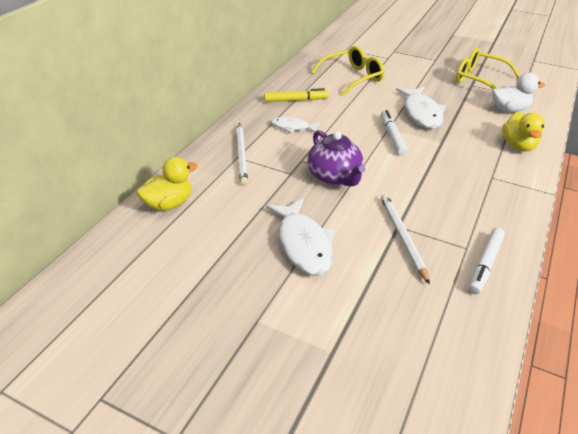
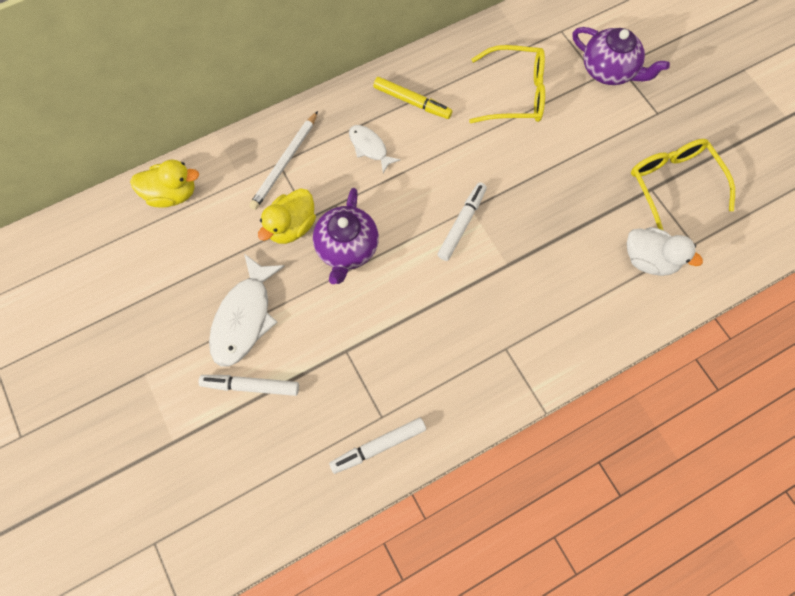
camera: 35 degrees right, 30 degrees up
(354, 280) = (251, 386): none -> white marker
(390, 54) = (609, 70): none -> purple teapot
(402, 237) = (336, 367): white pencil -> none
(421, 113) = (533, 205): white fish -> none
(518, 146) = (588, 323): yellow duck -> yellow duck (292, 226)

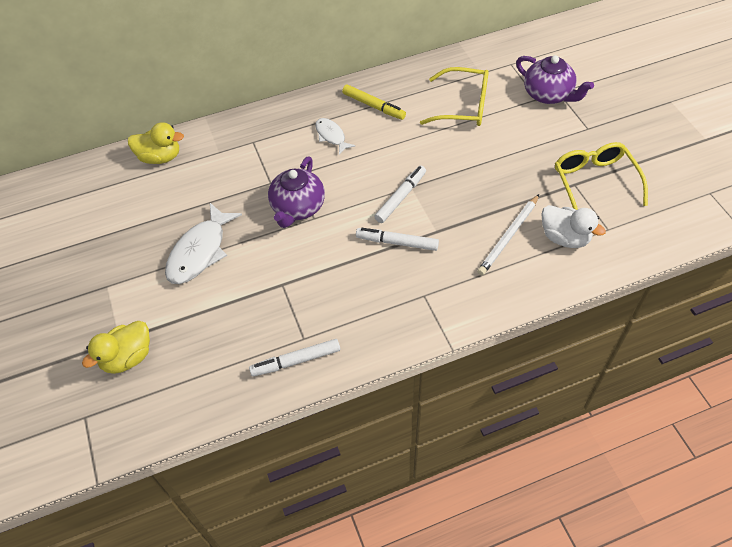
camera: 10 degrees right, 15 degrees down
(251, 386) = (194, 303): white marker -> white marker (397, 242)
(285, 162) = (258, 142): white pencil -> white pencil (508, 236)
(292, 226) = (254, 188): yellow duck -> yellow duck (128, 357)

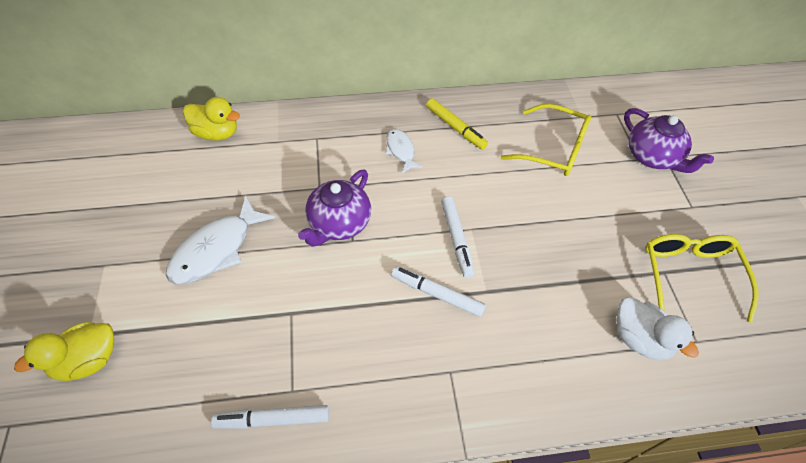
camera: 10 degrees right, 0 degrees up
(401, 197) = (456, 239): white marker -> white marker turned 120 degrees clockwise
(508, 236) = (571, 320): white pencil -> none

